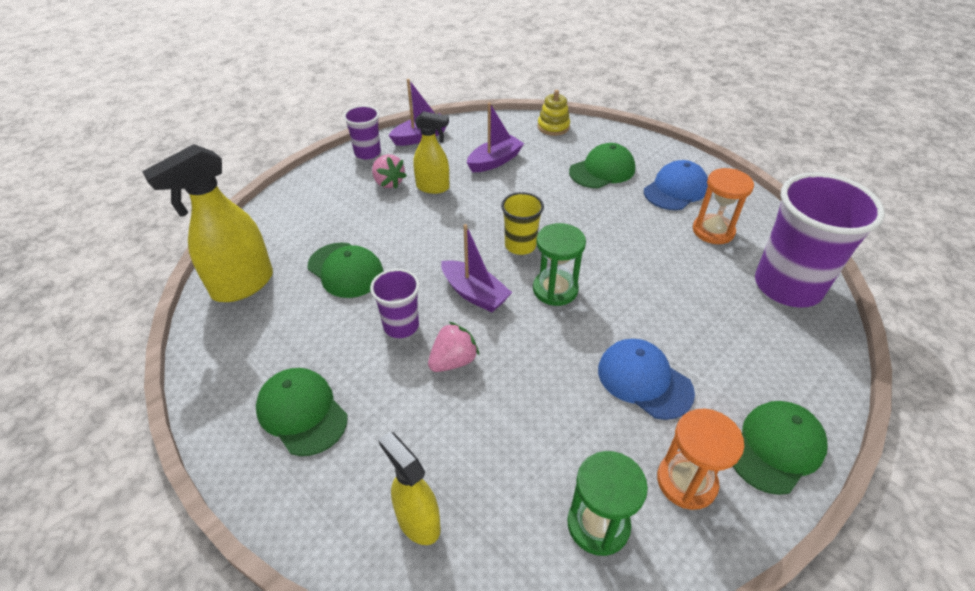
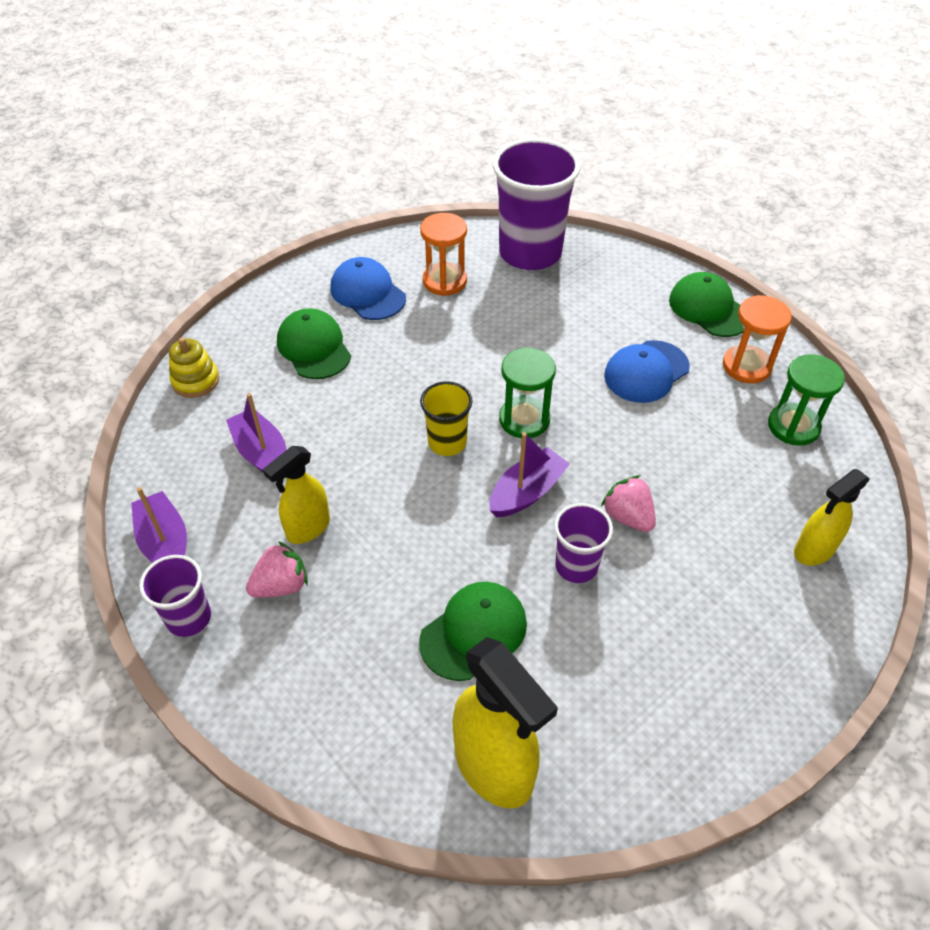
camera: 85 degrees left, 5 degrees up
(302, 412) = (706, 661): green cap -> none
(433, 187) = (307, 528): yellow spray bottle -> yellow spray bottle turned 150 degrees counterclockwise

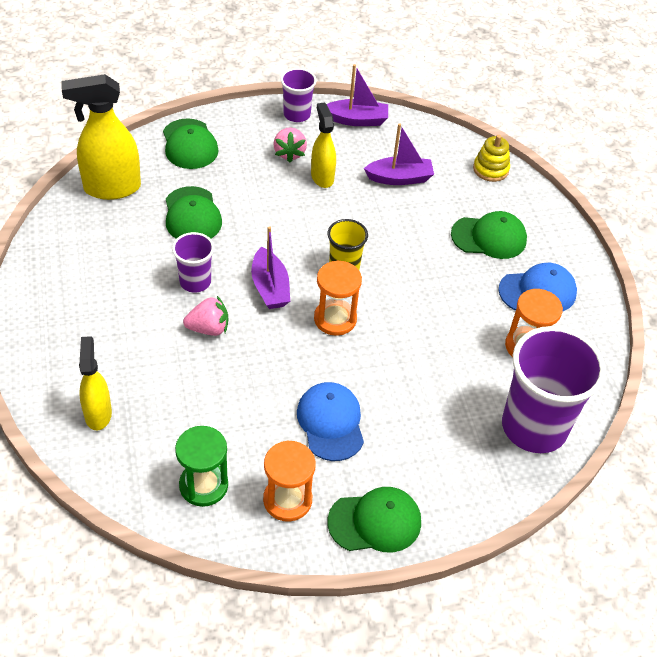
camera: 115 degrees right, 0 degrees up
(335, 720) = (189, 144): none -> green cap
(524, 419) = (335, 319): green hourglass -> orange hourglass

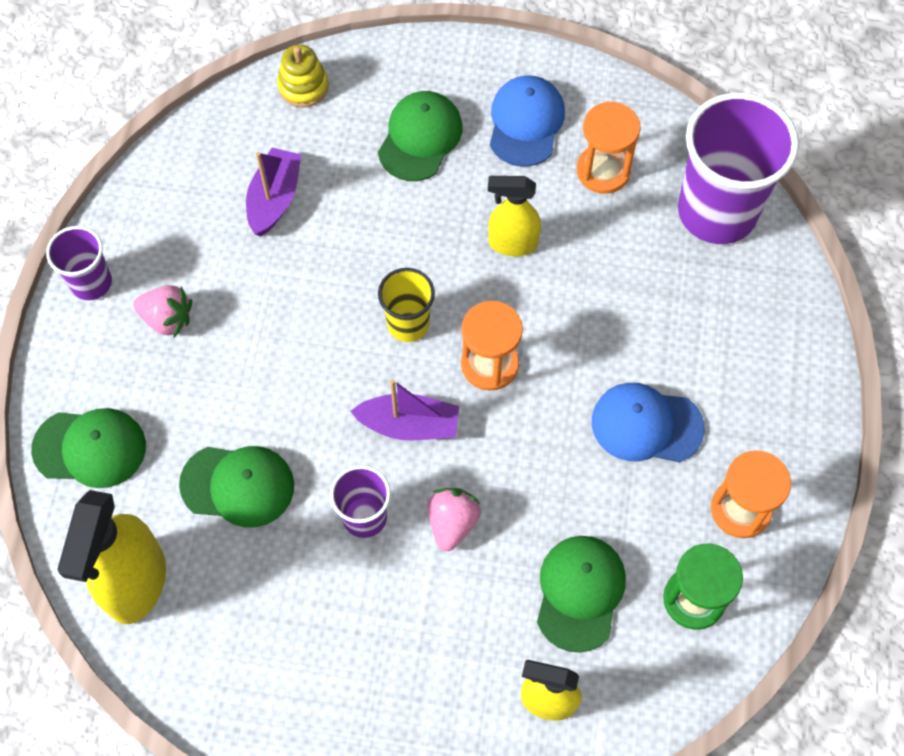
camera: 65 degrees left, 15 degrees up
(322, 177) = (232, 293): yellow spray bottle -> yellow spray bottle (512, 243)
(357, 120) = (138, 209): purple boat -> none
(375, 522) = (794, 425): green cap -> green cap (580, 593)

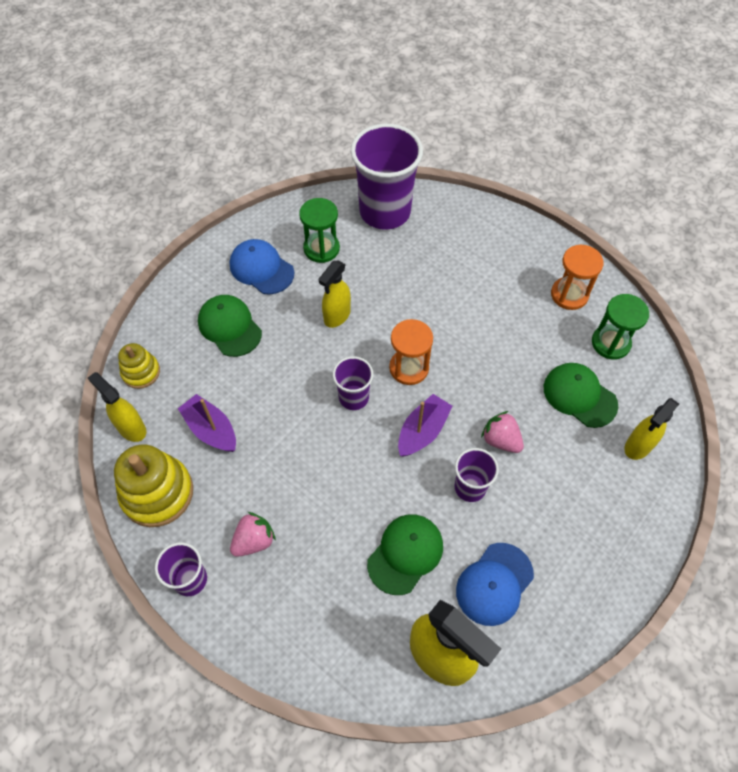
camera: 60 degrees left, 5 degrees down
(90, 448) = (320, 641): green cap -> none
(169, 193) = (157, 493): none -> yellow stacking toy
(229, 121) = (131, 428): none -> yellow spray bottle
(408, 324) = (353, 397): yellow cup -> purple cup
(603, 171) = (321, 248): orange hourglass -> green hourglass
(646, 425) = (494, 311): blue cap -> blue cap (494, 584)

